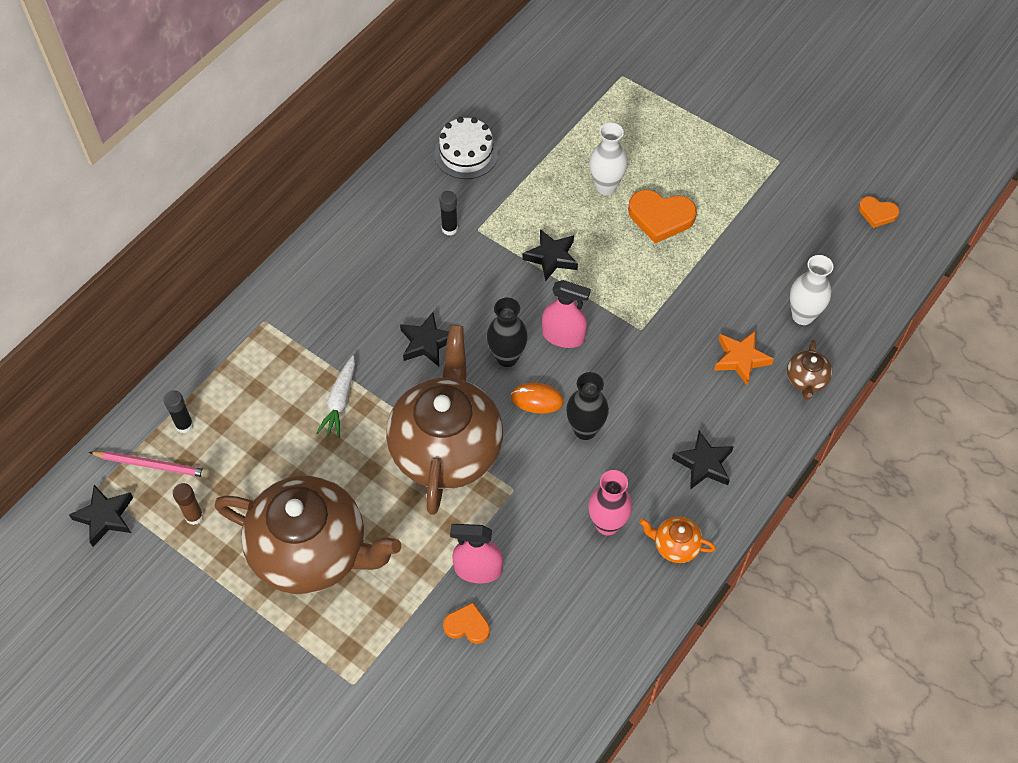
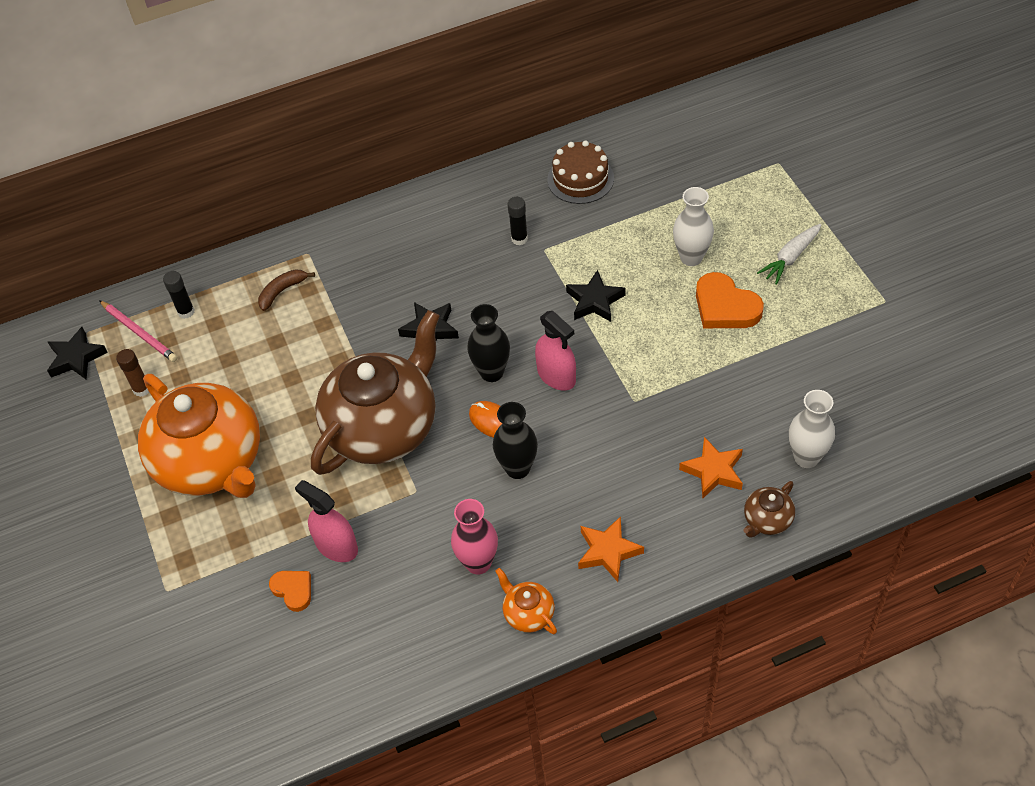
camera: 35 degrees right, 5 degrees down
(265, 366) = (282, 291): none -> brown banana
(312, 551) = (212, 463): brown teapot -> orange teapot
(340, 401) = (322, 347): white carrot -> white carrot (790, 258)
(466, 153) = (580, 179): white cake -> brown cake
(703, 464) = (608, 551): black star -> orange star
(877, 213) = (957, 392): orange heart -> none

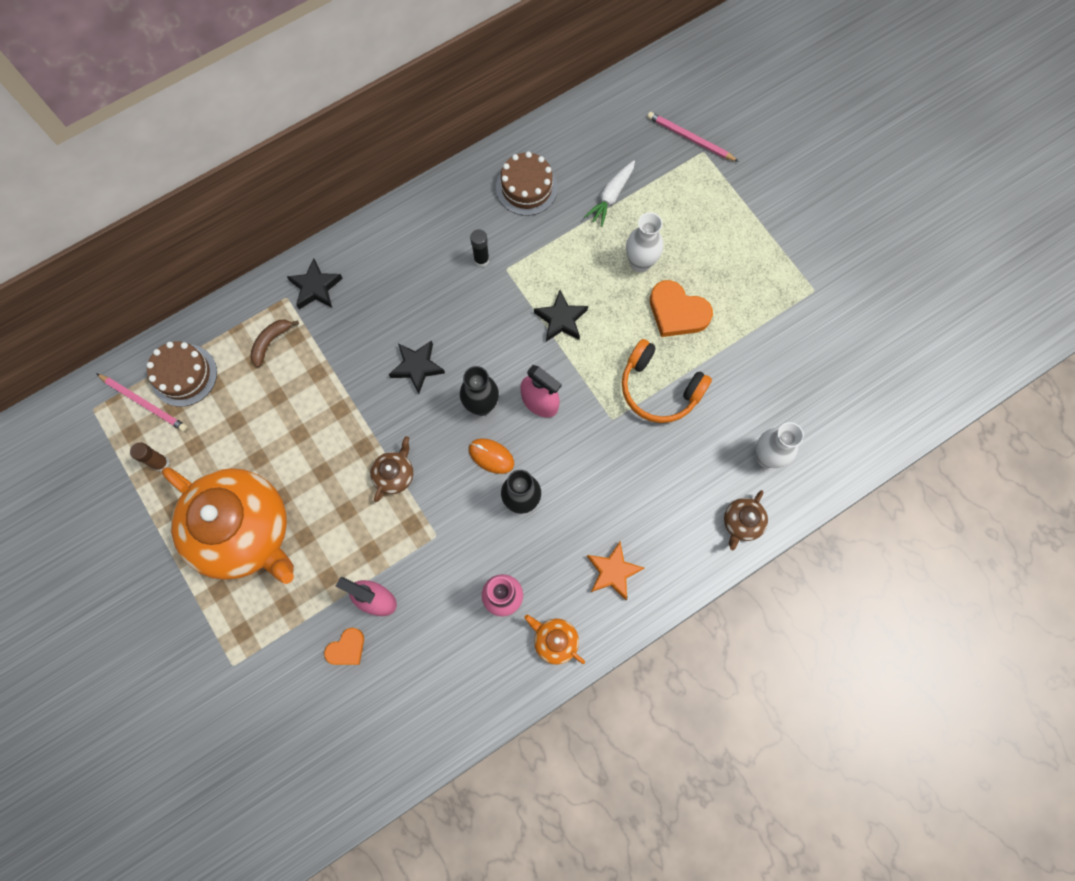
camera: 15 degrees left, 20 degrees up
(76, 358) = (89, 438): black star -> black star (315, 287)
(186, 312) = (184, 375): black glue stick -> brown cake
(293, 590) = (347, 648): orange heart -> orange heart turned 105 degrees clockwise
(384, 427) = (394, 475): brown teapot -> brown teapot, size x0.40
(693, 377) = (659, 388): none -> orange headphones
(713, 471) = (690, 481): orange star -> none
(765, 150) = (690, 138): none -> pink pencil
(790, 258) = (727, 254): white carrot -> white carrot (611, 196)

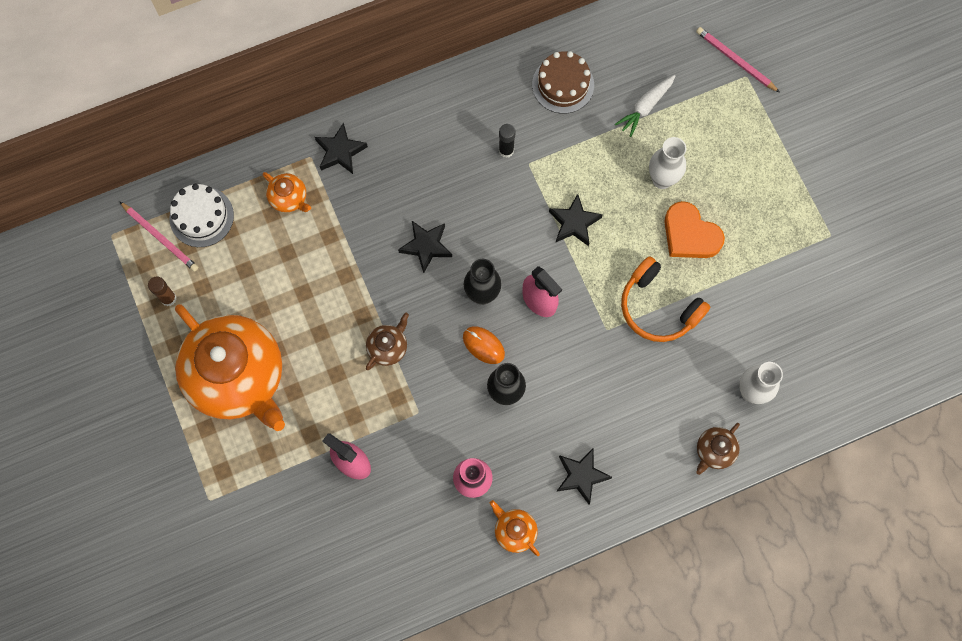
camera: 10 degrees right, 0 degrees up
(184, 375) = (201, 216): brown cake -> white cake
(271, 342) = (289, 198): brown banana -> orange teapot
(347, 648) = (317, 503): orange heart -> none
(613, 572) = (581, 476): orange star -> black star

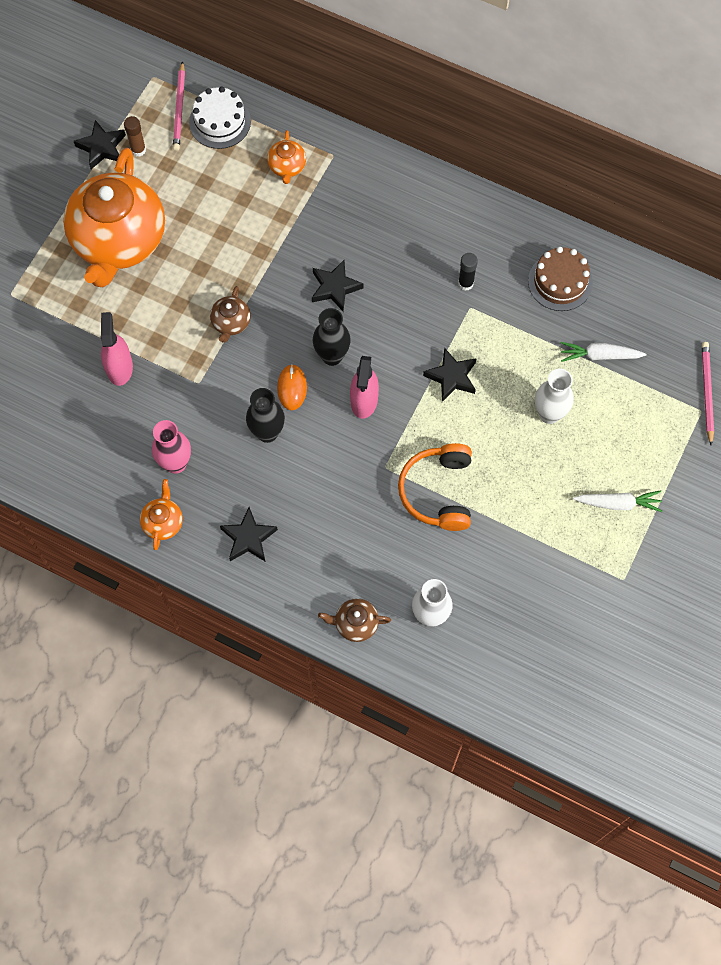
camera: 50 degrees right, 5 degrees down
(340, 151) = (356, 172): black star -> black star (102, 147)
(388, 347) = (231, 323): brown teapot -> brown teapot turned 105 degrees clockwise
(690, 234) = (522, 470): orange heart -> none
(770, 191) = (618, 503): none -> white carrot

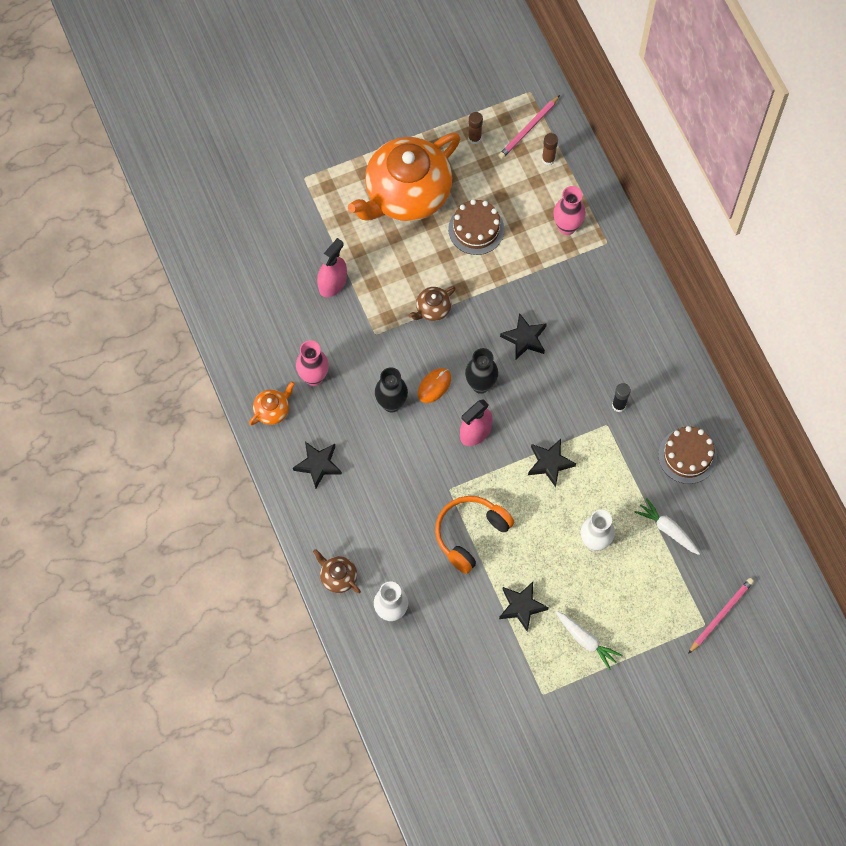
camera: 40 degrees right, 0 degrees up
(102, 147) = (451, 118): black star -> black star (521, 606)
(209, 226) = (476, 229): none -> brown cake
(220, 122) = (548, 159): white cake -> brown glue stick
(287, 167) = (567, 227): orange teapot -> pink vase

